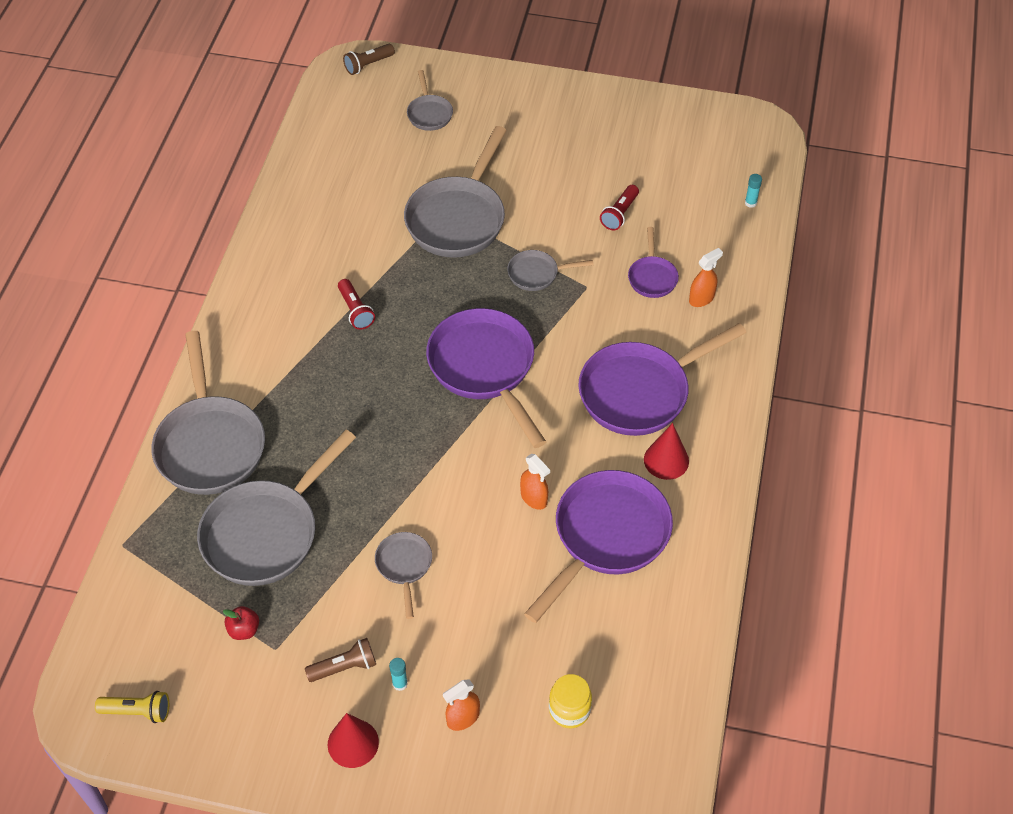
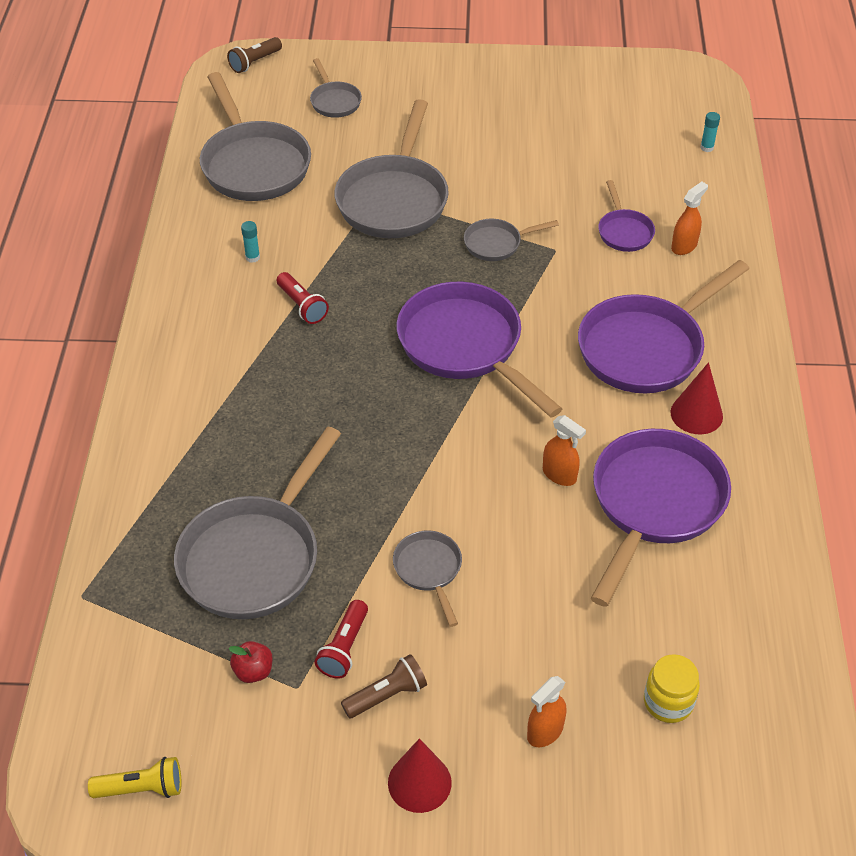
camera: 10 degrees left, 5 degrees down
(210, 444) = (164, 469): grey pan -> grey pan (253, 164)
(400, 683) = (458, 704): turquoise glue stick -> turquoise glue stick (252, 257)
(619, 214) = (570, 174): red flashlight -> red flashlight (344, 648)

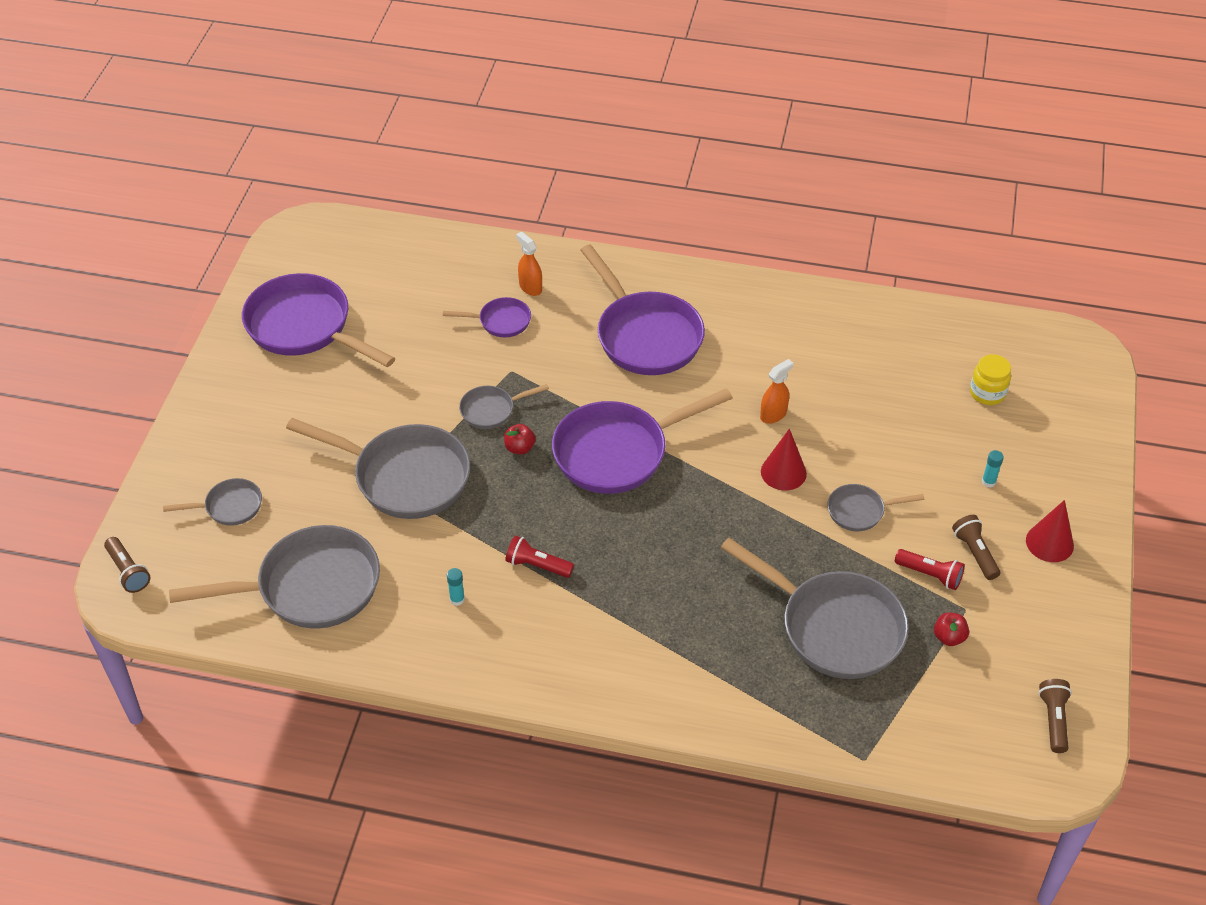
camera: 80 degrees left, 0 degrees up
(142, 788) = (1053, 720): yellow flashlight -> brown flashlight
(302, 306) = (537, 565): red flashlight -> red flashlight turned 135 degrees counterclockwise
(451, 271) = (519, 448): none -> red apple
(496, 243) = (491, 410): grey pan -> grey pan turned 75 degrees clockwise
(545, 732) = (1009, 465): orange spray bottle -> none
(654, 504) = (810, 364): purple pan -> purple pan (304, 327)
(696, 414) = (723, 321): red cone -> red cone (783, 472)
(707, 148) = (406, 245): turquoise glue stick -> turquoise glue stick (988, 482)

